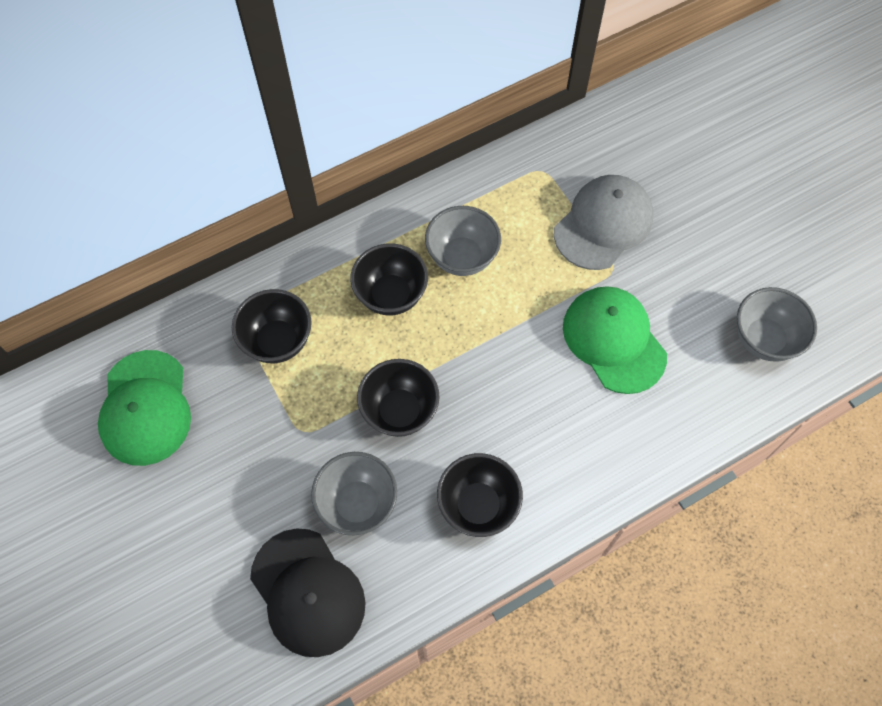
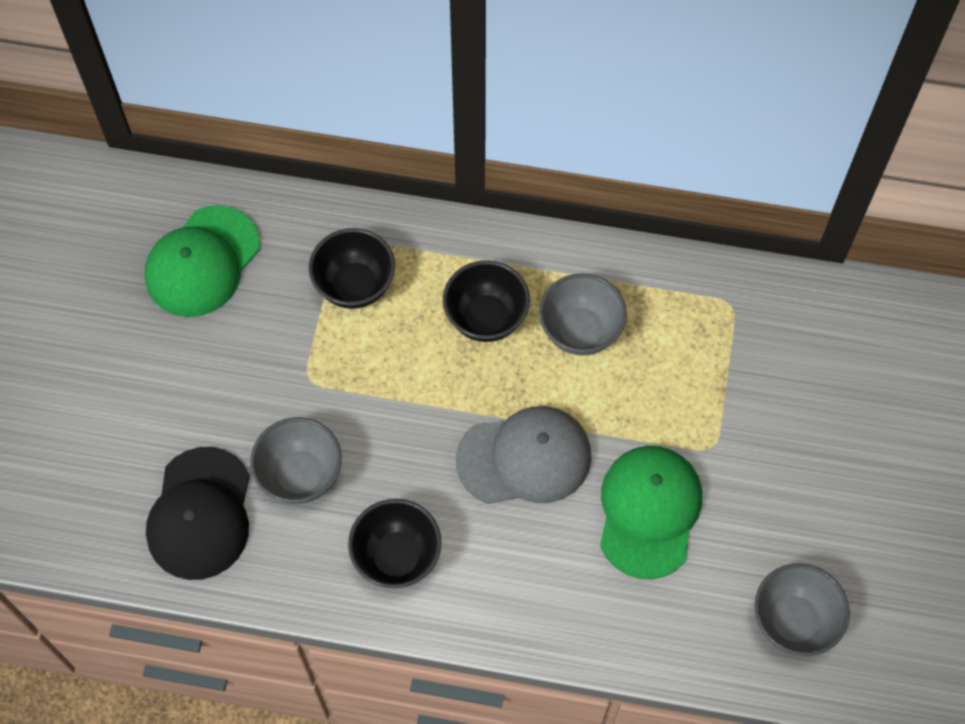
camera: 40 degrees right, 0 degrees up
(399, 411) = (403, 425): black bowl -> none
(603, 224) = (742, 399): grey cap -> grey cap (524, 458)

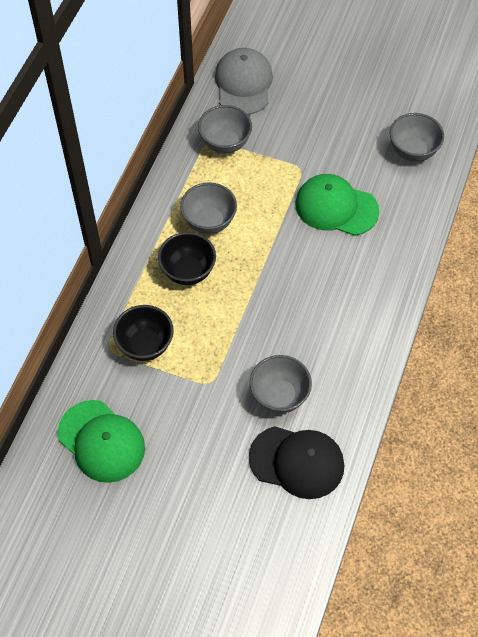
camera: 80 degrees left, 5 degrees down
(397, 557) = (345, 346): black bowl -> none
(524, 458) = (290, 266): grey cap -> grey cap (243, 84)
(733, 329) = (225, 143): none -> grey bowl

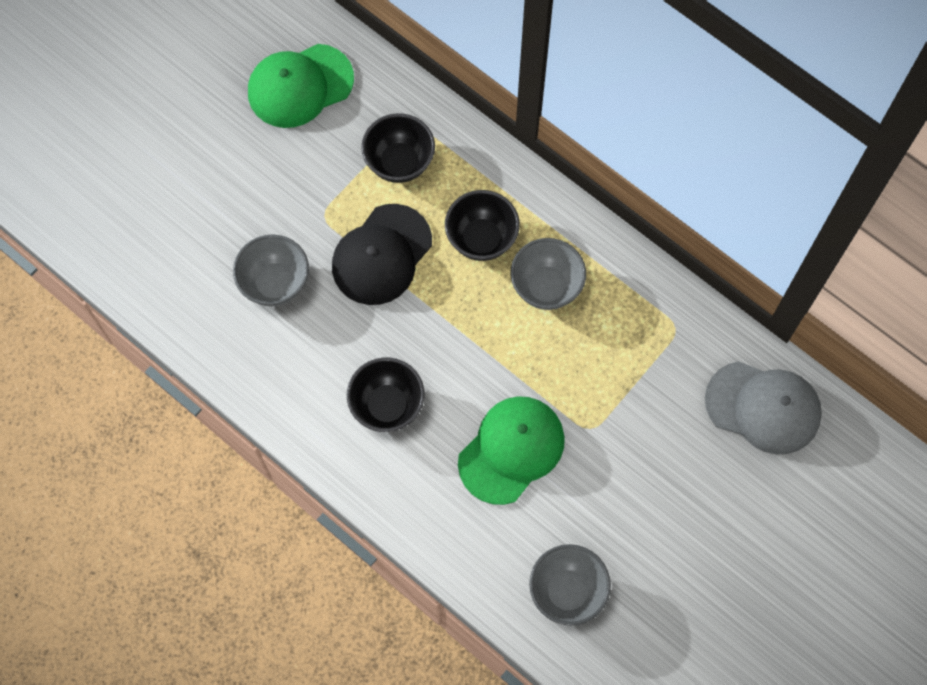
camera: 110 degrees right, 10 degrees up
(225, 143) = (665, 348): grey bowl -> none
(297, 462) = (189, 273): black cap -> black cap (381, 255)
(340, 289) = (387, 405): none -> black bowl

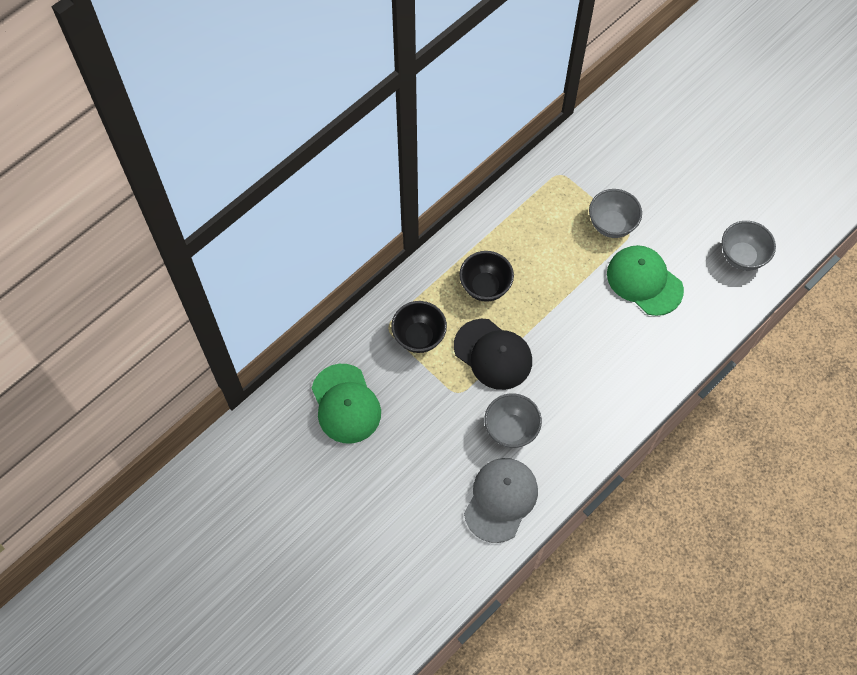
camera: 85 degrees left, 5 degrees down
(387, 405) = (610, 358): black bowl -> none
(546, 287) = (525, 249): grey bowl -> grey bowl (611, 225)
(763, 407) = (617, 131): grey cap -> grey cap (501, 500)

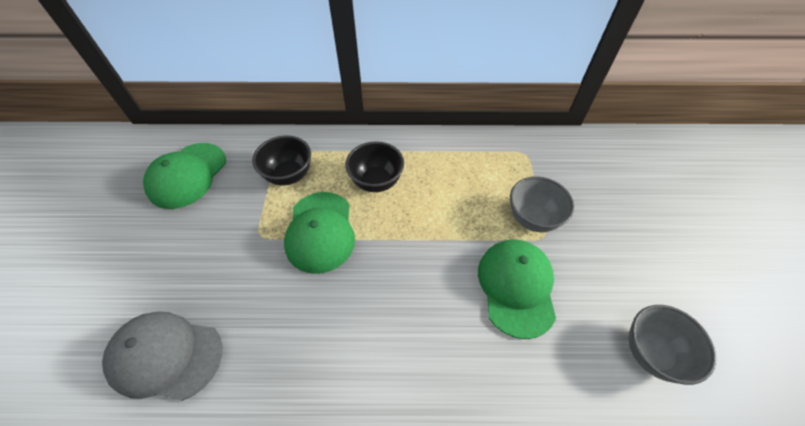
camera: 45 degrees right, 10 degrees down
(493, 354) = (320, 231): black cap -> green cap
(501, 500) = (166, 356): grey cap -> grey cap turned 150 degrees counterclockwise
(511, 430) = (254, 303): grey bowl -> none

